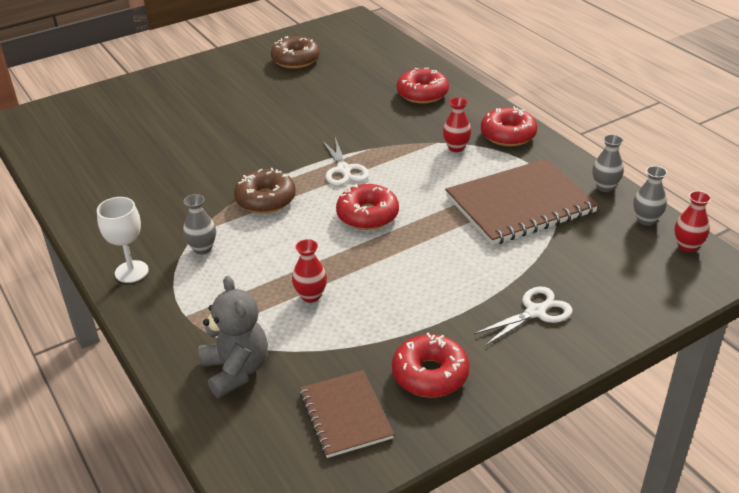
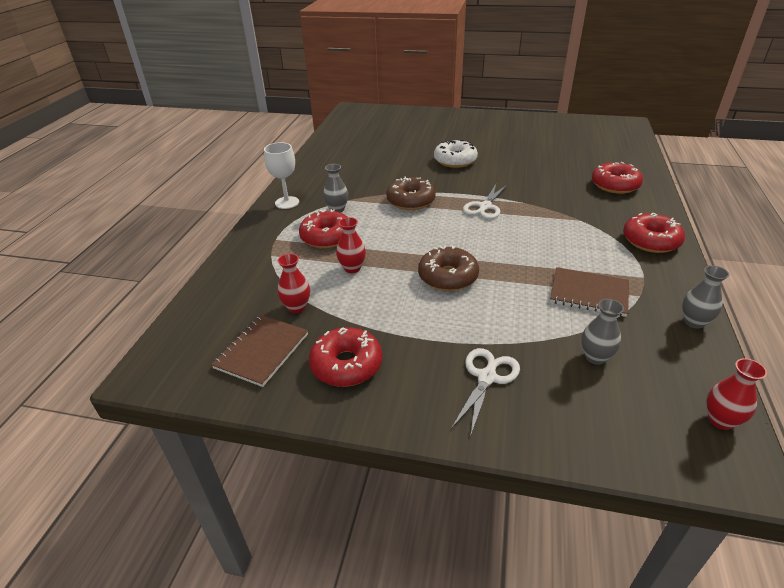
camera: 45 degrees right, 0 degrees up
(236, 370) = (251, 284): grey teddy bear -> none
(246, 133) = (455, 160): none -> white donut
(295, 60) = (548, 133): brown donut -> brown donut (448, 277)
(367, 215) = (459, 241): red donut -> red donut (327, 237)
(456, 148) = (591, 230): red vase -> red vase (297, 307)
(520, 204) = (589, 293): brown notebook -> brown notebook, size x0.58
(536, 311) = (487, 377): white scissors -> white scissors turned 75 degrees counterclockwise
(646, 220) = (702, 371): grey vase -> grey vase (595, 357)

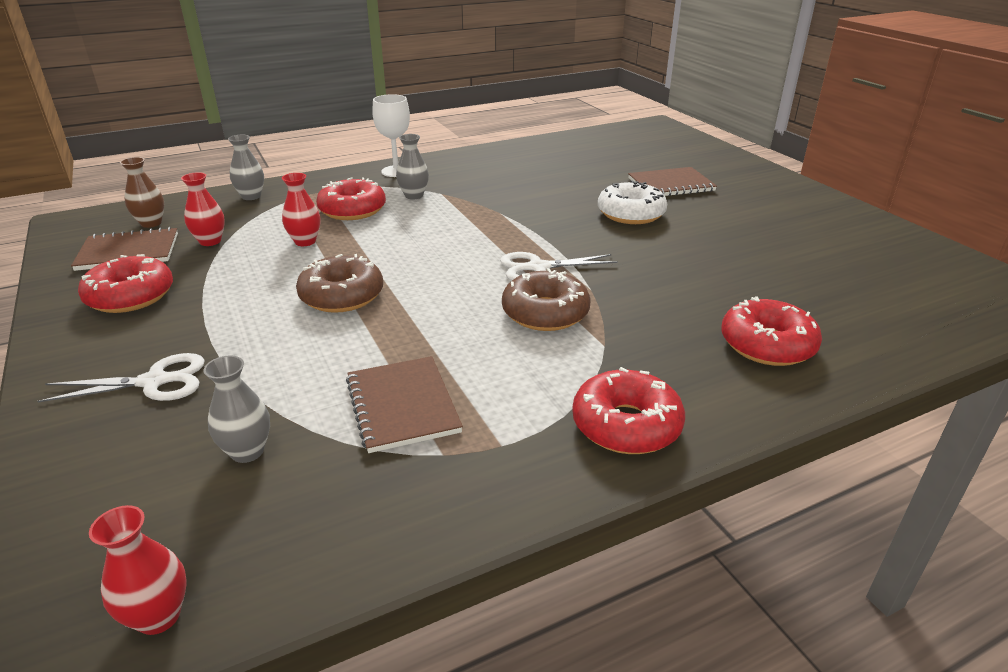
camera: 50 degrees right, 5 degrees down
(219, 328) = (151, 223): none -> brown vase
(411, 201) = (486, 223): brown donut -> brown donut (545, 313)
(435, 138) = (671, 184): none -> brown notebook
(694, 322) = (415, 529): grey vase -> grey vase (251, 196)

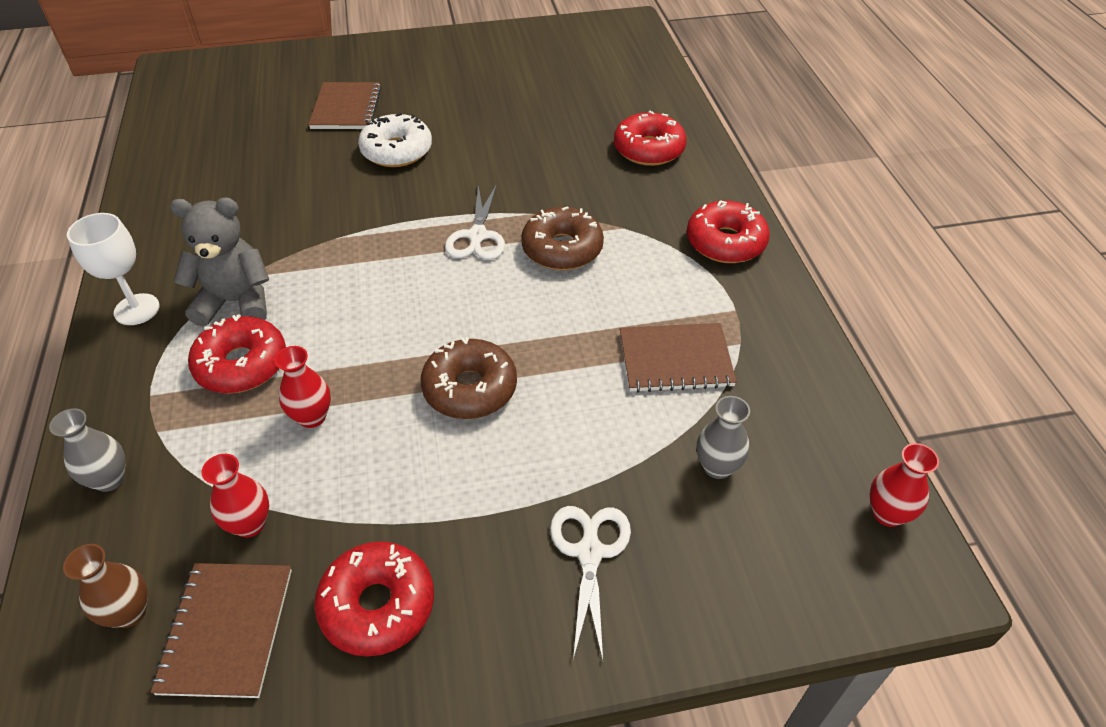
camera: 75 degrees left, 15 degrees up
(414, 196) = (236, 302): grey vase -> grey teddy bear

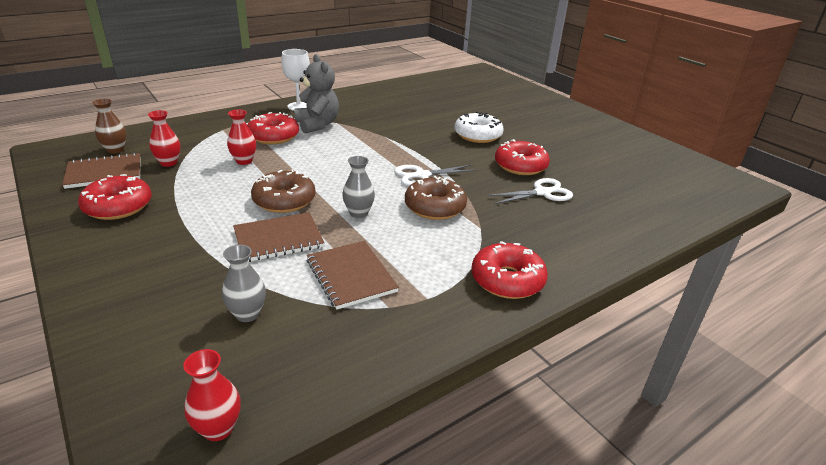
camera: 65 degrees right, 15 degrees down
(109, 479) = (190, 127): grey vase -> grey vase (358, 213)
(346, 108) = (500, 114): brown notebook -> brown notebook (278, 239)
(589, 551) = (160, 269): white scissors -> white scissors (543, 192)
(648, 149) = (587, 223): red donut -> red donut (520, 166)

